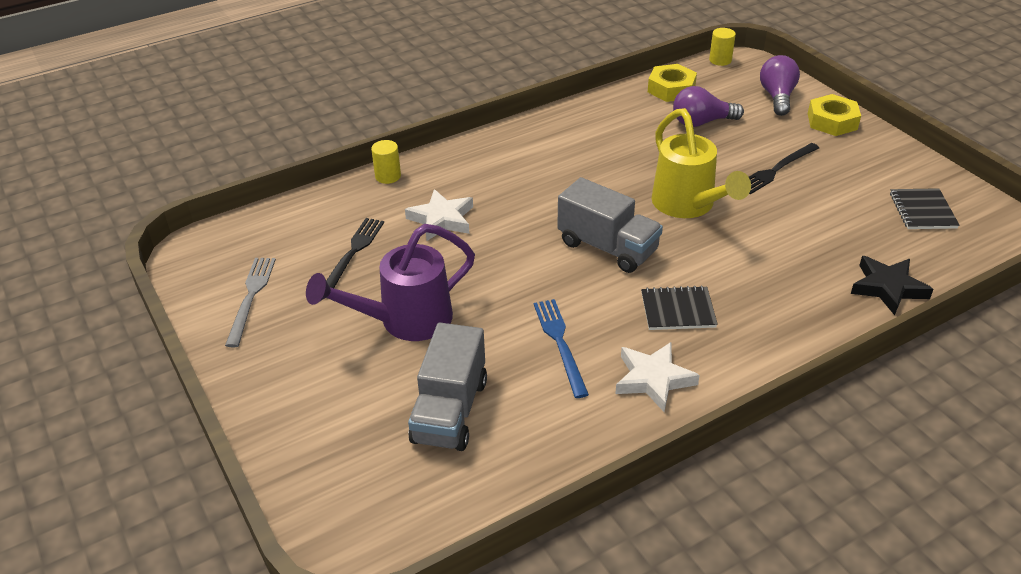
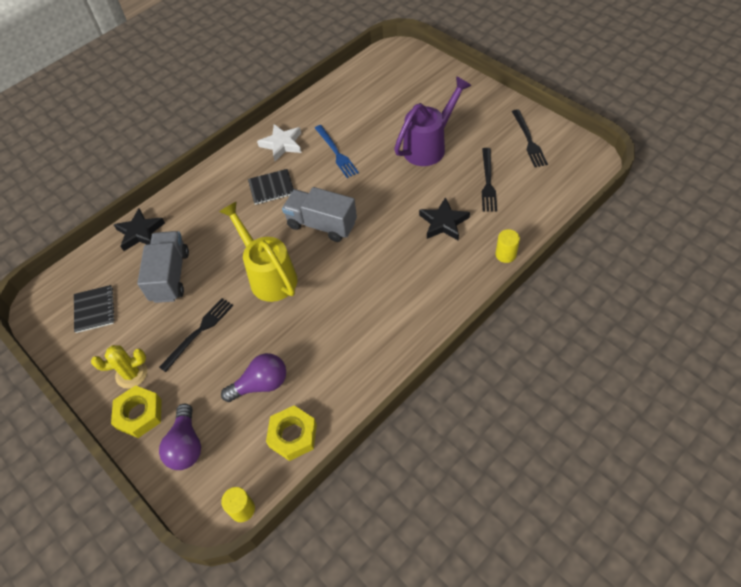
camera: 170 degrees right, 15 degrees up
(251, 297) = (529, 140): grey fork -> black fork
(441, 219) = (443, 222): white star -> black star
(450, 411) = (382, 107): grey truck -> grey truck (170, 276)
(850, 149) = (131, 374): none -> yellow cactus

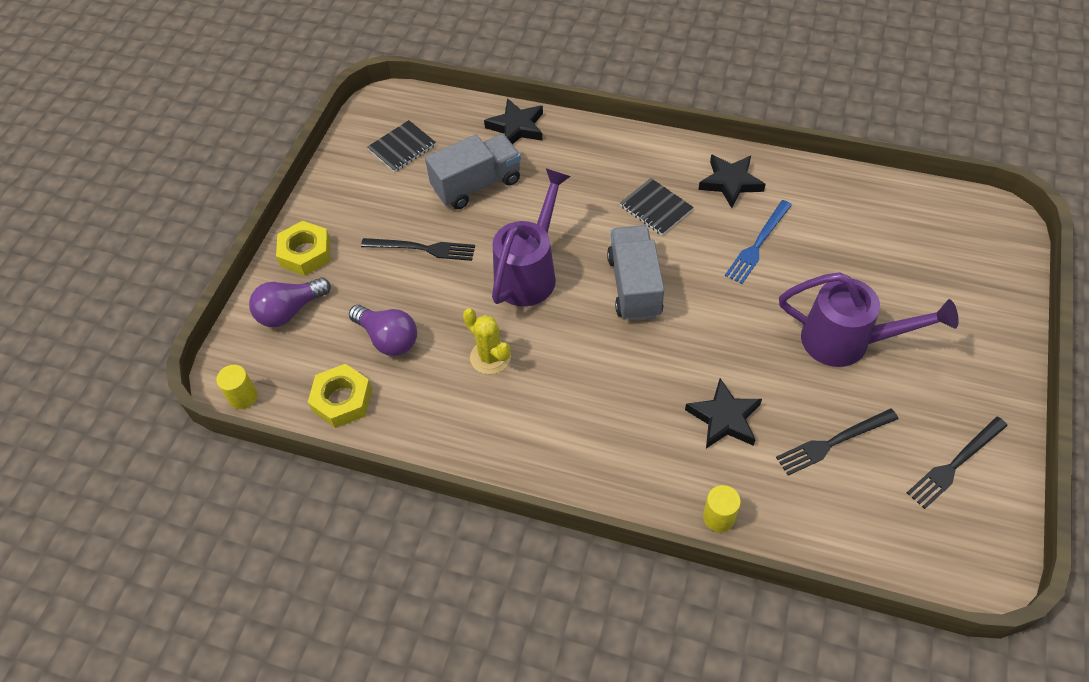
camera: 60 degrees right, 0 degrees up
(131, 374) = (346, 221): yellow cactus -> yellow cactus (490, 357)
(269, 275) = (530, 272): yellow watering can -> purple watering can
(282, 144) = (730, 182): white star -> black star

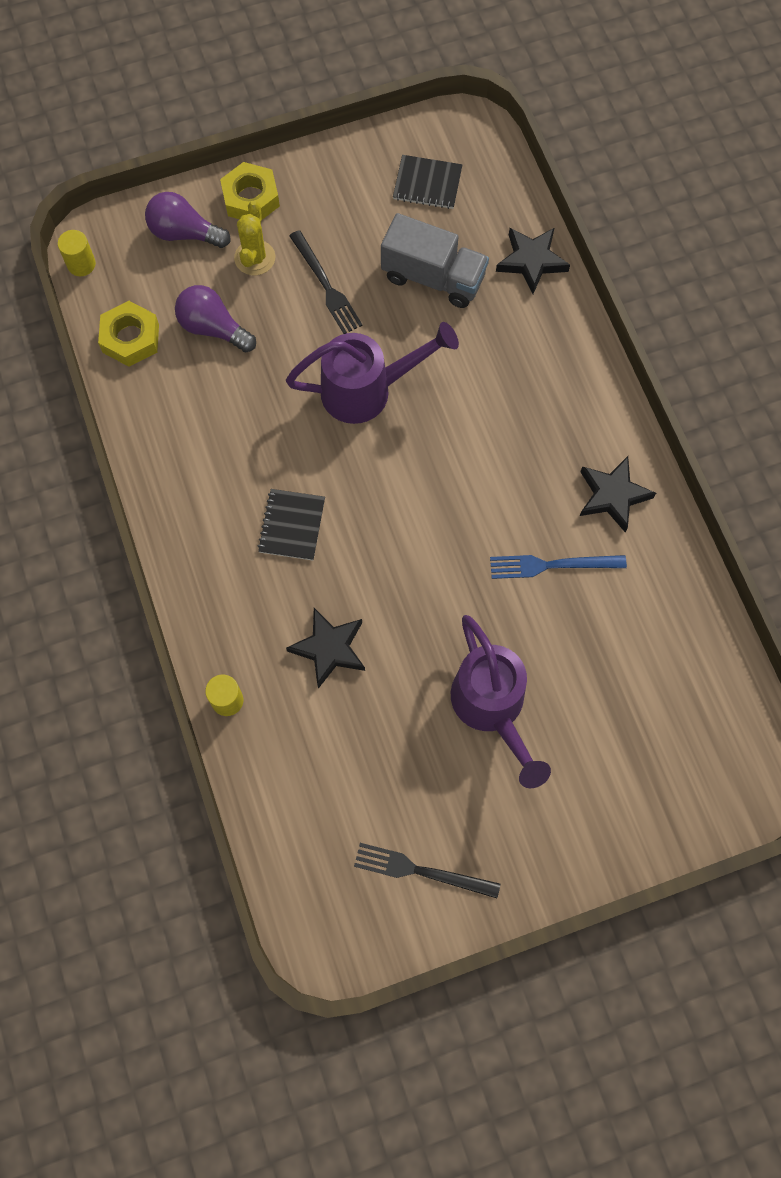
camera: 50 degrees right, 15 degrees up
(388, 338) = (213, 328): purple light bulb -> purple light bulb turned 120 degrees clockwise
(490, 357) = (254, 420): yellow cactus -> yellow cactus (255, 258)
(634, 286) = (418, 487): grey truck -> none
(656, 208) = (526, 448): black notebook -> black notebook (292, 525)
(833, 442) = (369, 754): black fork -> none

